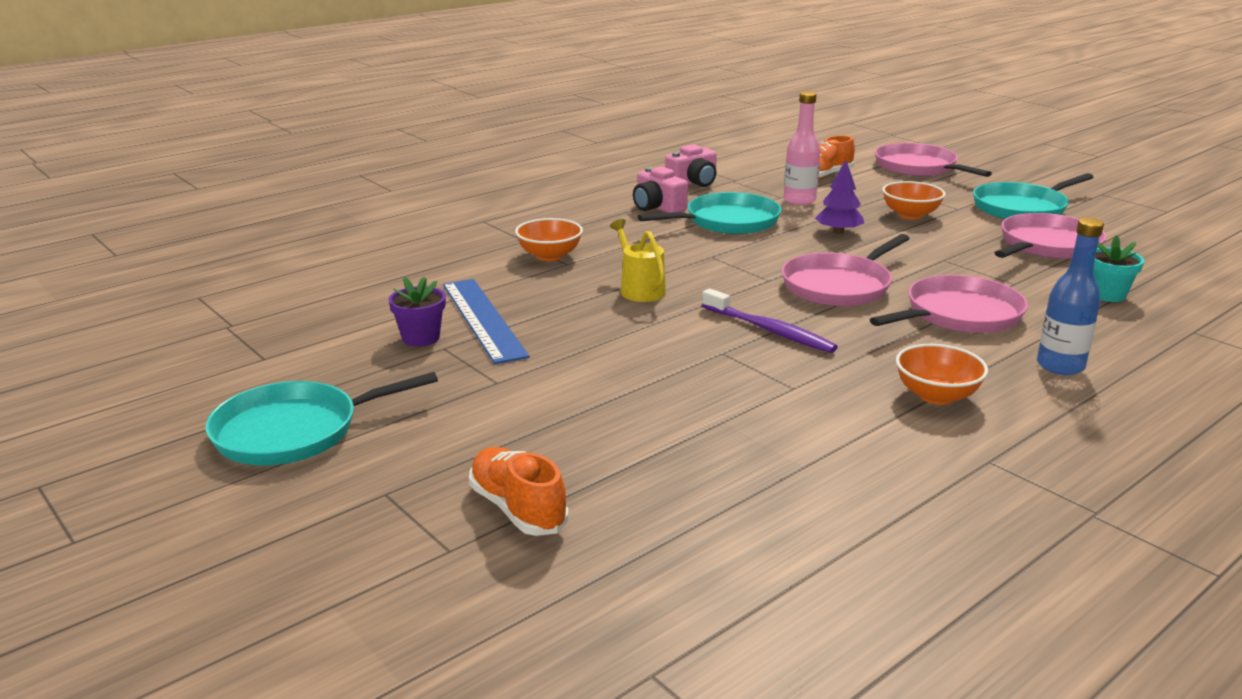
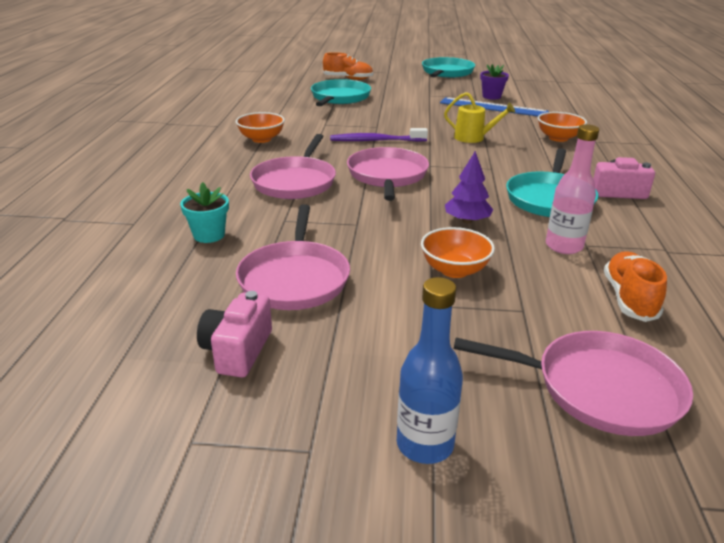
camera: 135 degrees right, 5 degrees up
(693, 183) = (676, 230): pink camera -> pink camera (237, 350)
(1022, 208) = (373, 341): turquoise pan -> turquoise pan (339, 98)
(1060, 366) = (212, 170): blue bottle -> blue bottle (425, 444)

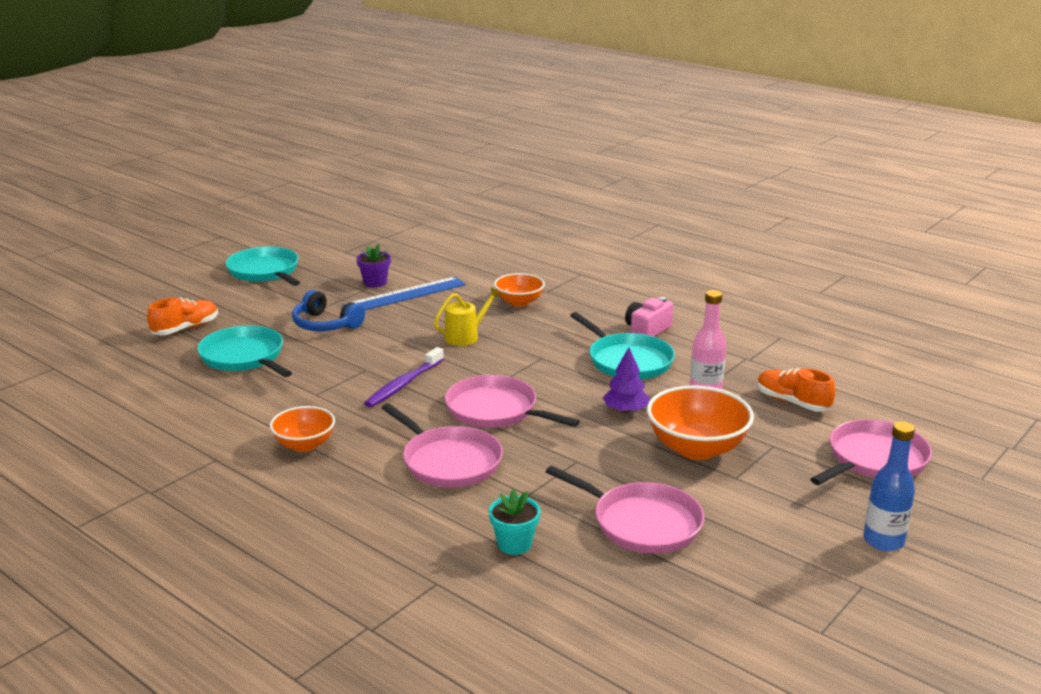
camera: 55 degrees left, 5 degrees down
(237, 350) = (726, 582): pink camera -> none
(413, 102) = (325, 324): none -> blue headphones
(454, 270) = (696, 448): orange bowl -> orange bowl, size x1.62

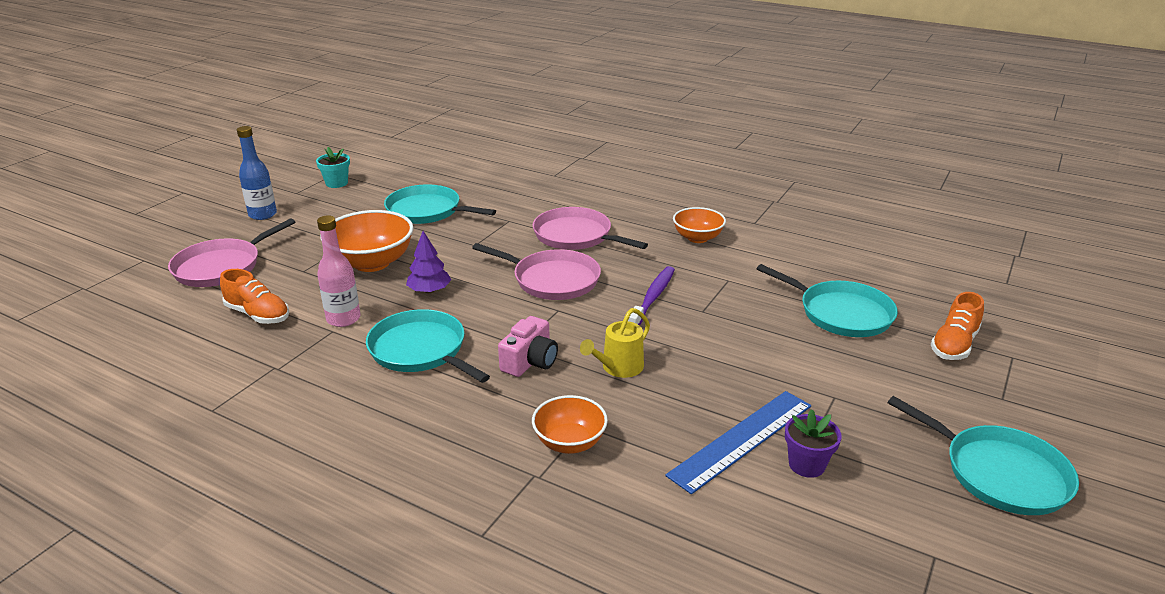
camera: 170 degrees right, 5 degrees up
(325, 324) = (800, 369): blue headphones -> none
(514, 544) = (512, 194): turquoise flower pot -> turquoise flower pot (336, 183)
(641, 523) = (427, 211): pink pan -> turquoise pan
(647, 331) = (388, 403): pink camera -> pink camera (530, 361)

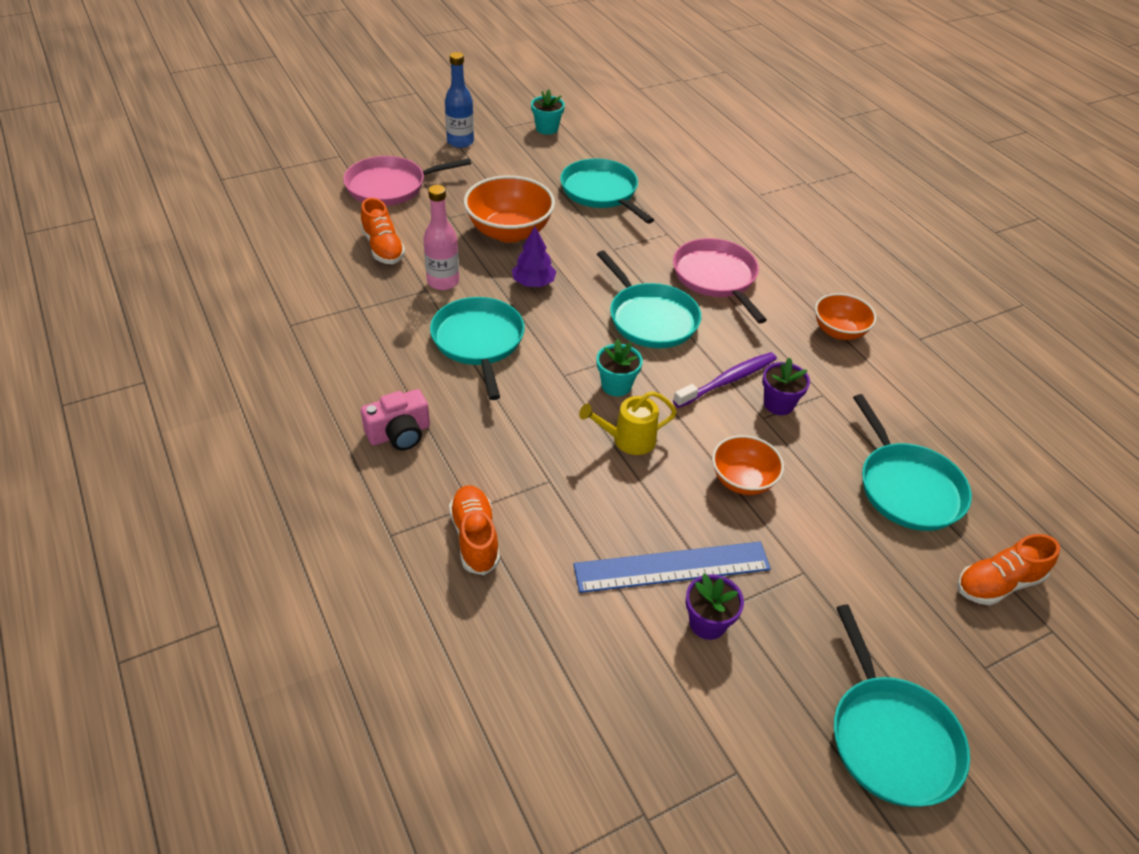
camera: 30 degrees right, 15 degrees up
(530, 361) = (557, 396): pink camera -> pink camera (399, 434)
(552, 280) = (650, 318): pink pan -> turquoise pan
(562, 498) = (475, 537): none -> orange shoe
(569, 442) = (523, 491): orange bowl -> orange bowl (742, 480)
(571, 335) = (616, 385): none -> turquoise flower pot
(704, 298) = (778, 404): none -> purple flower pot

